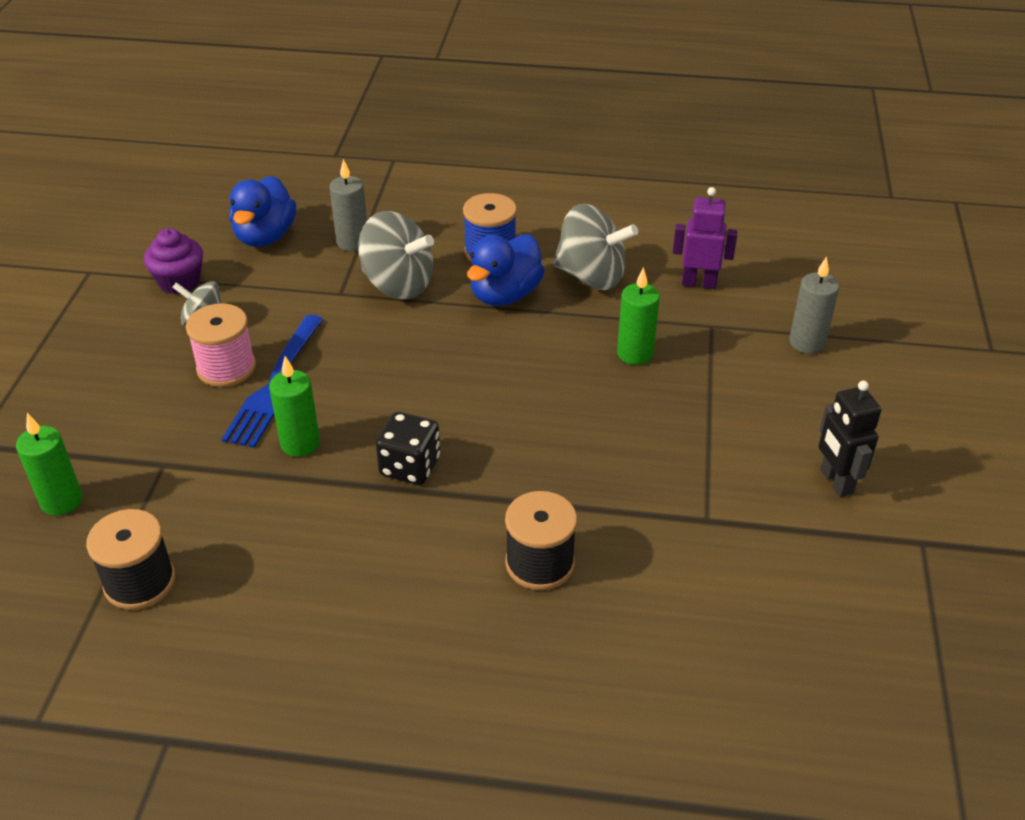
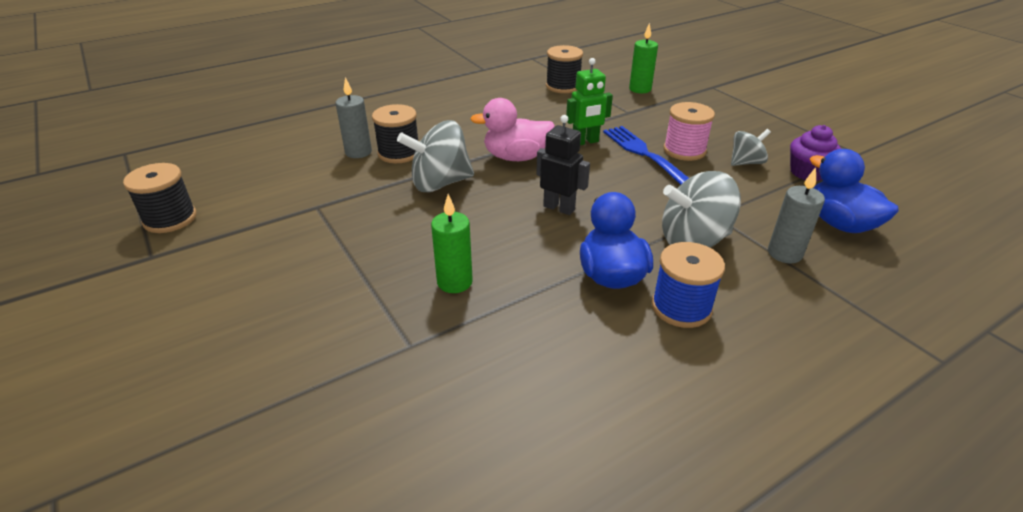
camera: 140 degrees right, 5 degrees down
(300, 443) = (585, 142): green candle -> green robot
(410, 466) = (516, 157): black dice -> pink duck
(591, 276) = (568, 334): grey spinning top -> grey spinning top (440, 183)
(699, 283) = (460, 390): purple robot -> none
(807, 343) = (300, 378): grey candle -> grey candle (358, 152)
(836, 482) = (230, 265): black robot -> black robot (559, 208)
(895, 599) = (170, 219): none -> black spool

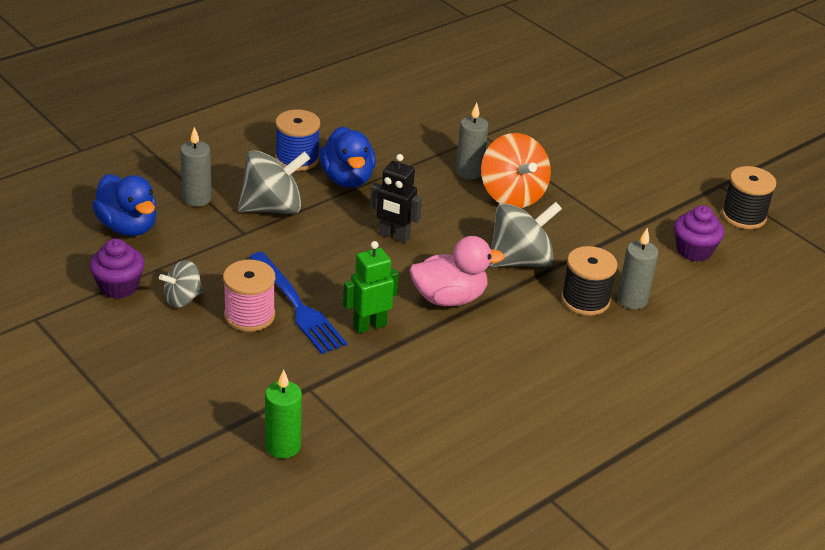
camera: 170 degrees right, 0 degrees up
(263, 187) = (694, 251): none -> purple cupcake
(415, 249) = (512, 195): none -> orange spinning top
(454, 282) = (469, 172): green candle -> grey candle
(563, 86) = (406, 448): black spool -> none

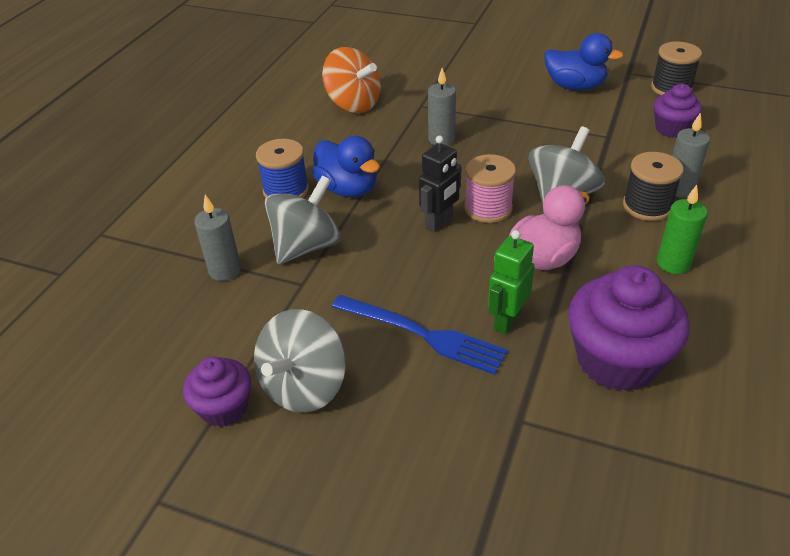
camera: 25 degrees left, 5 degrees up
(128, 227) = (178, 333): blue duck -> blue duck (575, 86)
(182, 299) = (304, 386): grey spinning top -> grey spinning top, size x1.72
(249, 315) = (387, 369): pink spool -> pink spool (488, 208)
(283, 446) = (564, 507): green candle -> green candle (673, 263)
(394, 236) = (439, 223): black robot -> black robot turned 45 degrees counterclockwise
(422, 388) = (617, 360): none -> purple cupcake
(512, 195) = (495, 144): orange spinning top -> orange spinning top (353, 104)

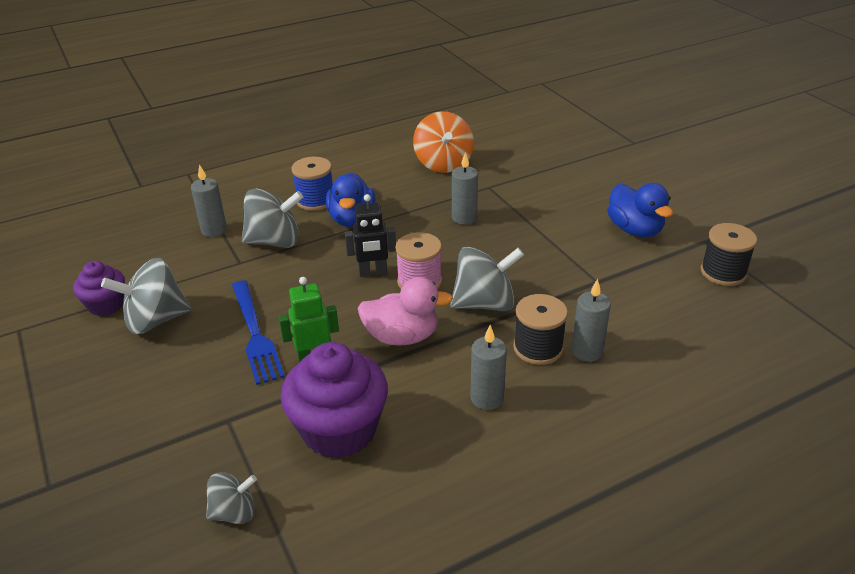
camera: 40 degrees right, 5 degrees down
(649, 486) = (234, 512): none -> grey spinning top
(672, 129) = (664, 304): purple cupcake -> none
(673, 263) = (487, 398): green candle -> grey candle

